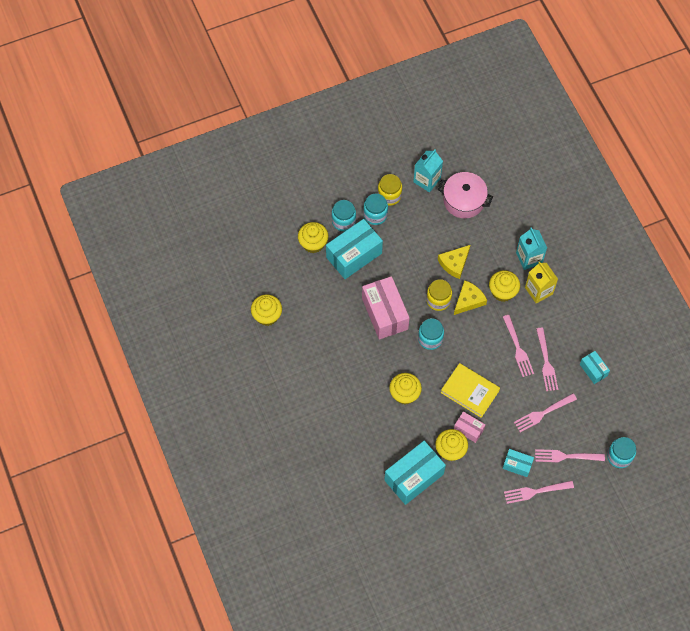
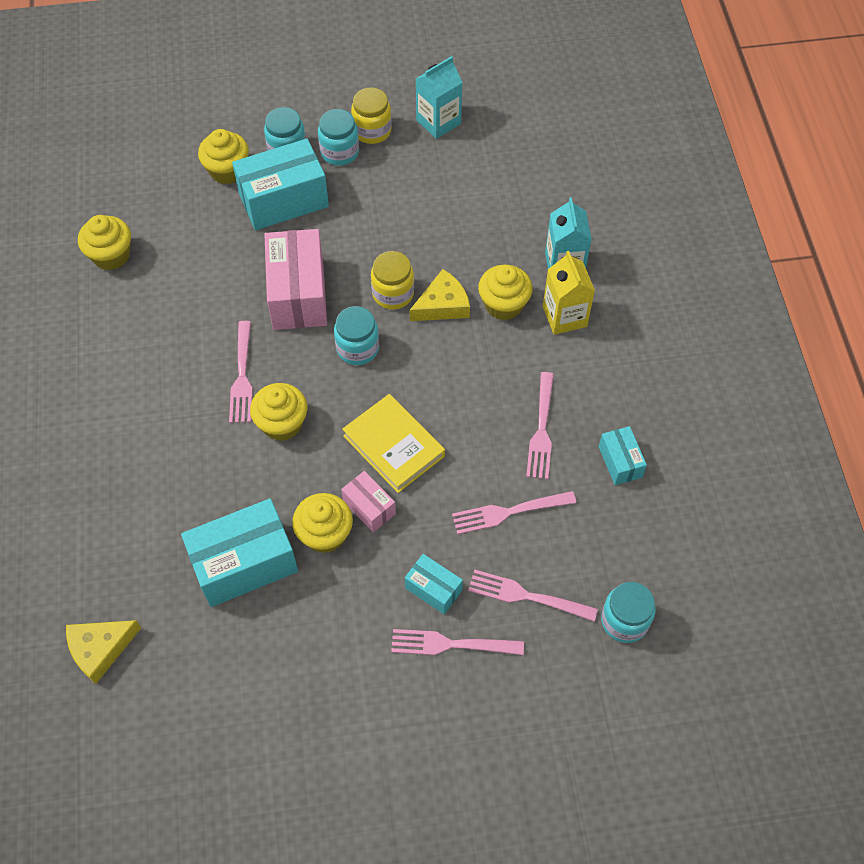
camera: 15 degrees right, 5 degrees down
(454, 263) = (439, 246): yellow cheese -> yellow cheese (100, 649)
(464, 200) = (486, 161): pink pot -> none
(517, 348) = (499, 396): pink fork -> pink fork (242, 375)

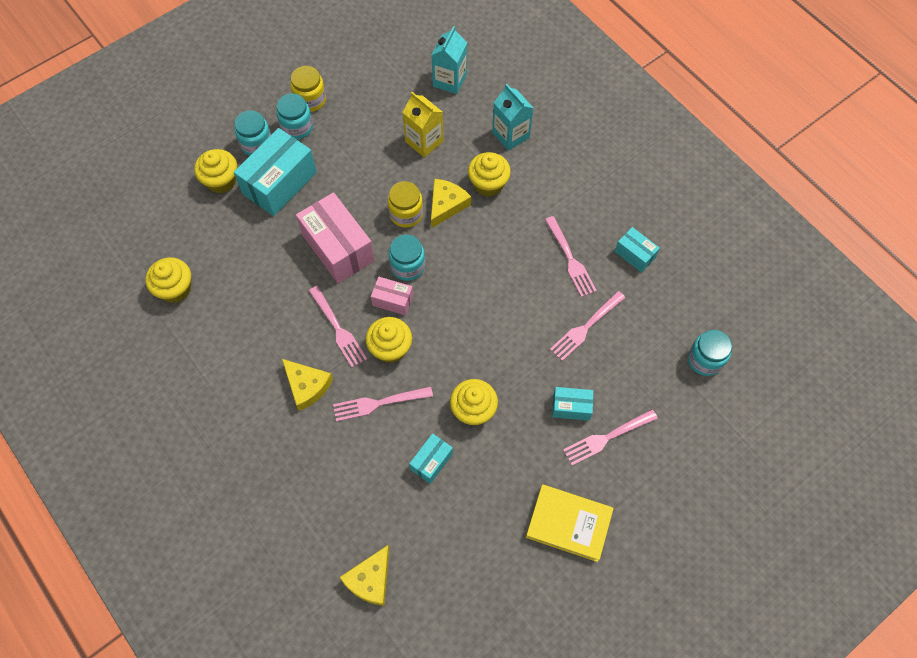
camera: 30 degrees left, 5 degrees up
(172, 418) = (307, 386): none -> yellow cheese
(244, 564) = (431, 461): turquoise box -> turquoise box, size x0.52
(369, 507) = (491, 375): pink box -> pink box (393, 300)
(394, 446) = (479, 322): yellow book -> yellow book (568, 523)
(438, 122) = (355, 71): turquoise carton -> turquoise carton (449, 80)
(528, 596) = (634, 377): pink fork -> pink fork (379, 403)
(564, 316) = (534, 172): yellow carton -> yellow carton (424, 141)

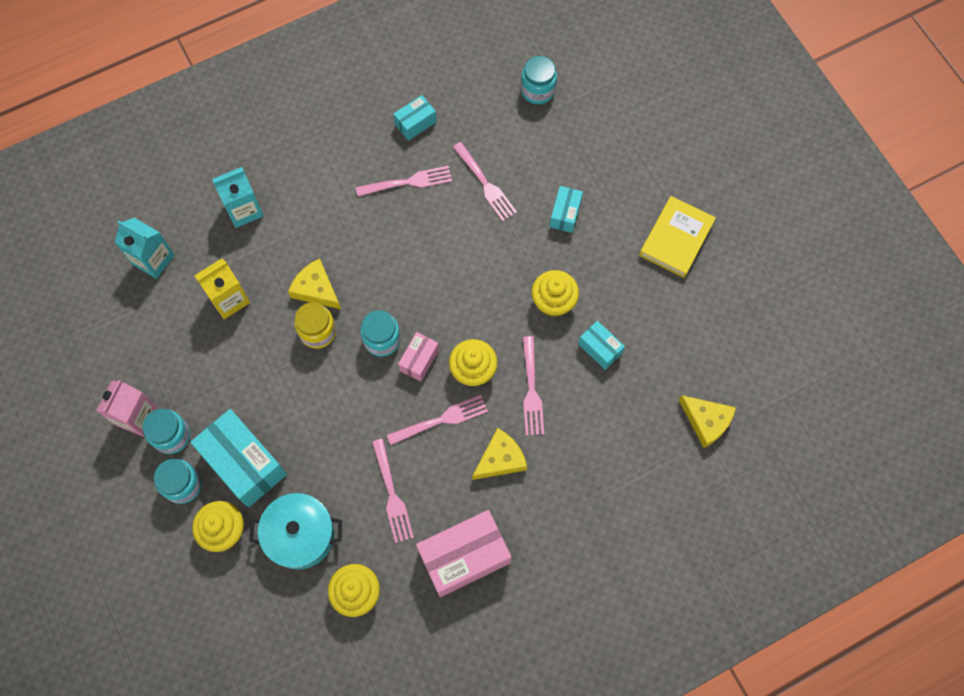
camera: 80 degrees left, 5 degrees up
(222, 236) = (300, 535): none -> turquoise pot
(310, 100) = (137, 416): yellow jar -> pink carton
(338, 248) = (344, 408): pink box -> pink box (464, 557)
(488, 184) = (300, 243): yellow cupcake -> none
(607, 437) = (599, 189): pink fork -> pink fork (391, 494)

